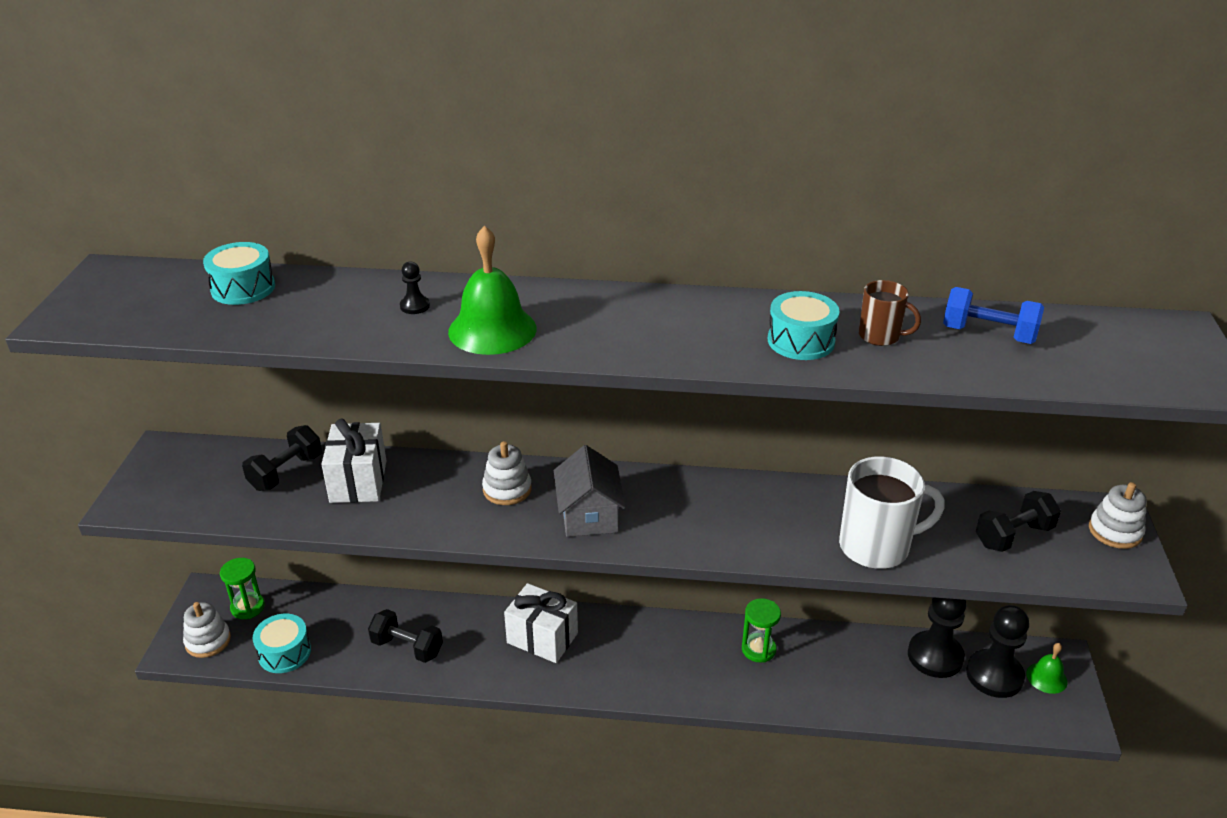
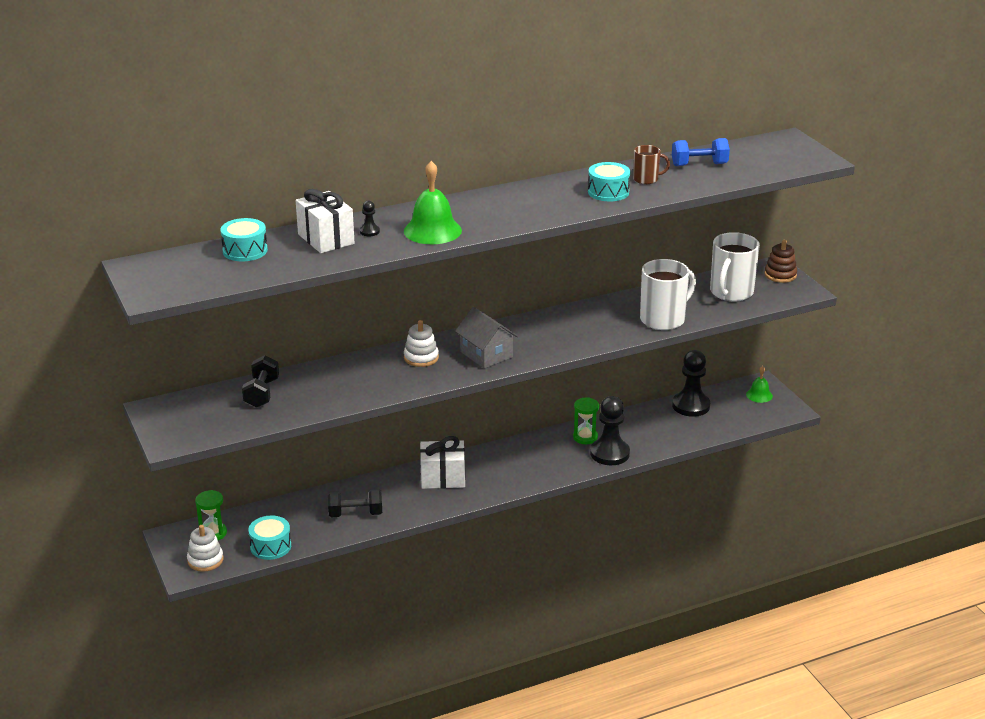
camera: 30 degrees left, 5 degrees down
(358, 481) = (318, 383): white gift -> white gift (326, 239)
(994, 675) = (730, 404): black pawn -> black pawn (609, 453)
(1013, 536) = (731, 292): black dumbbell -> white mug
(1115, 531) = (780, 275): white stacking toy -> brown stacking toy

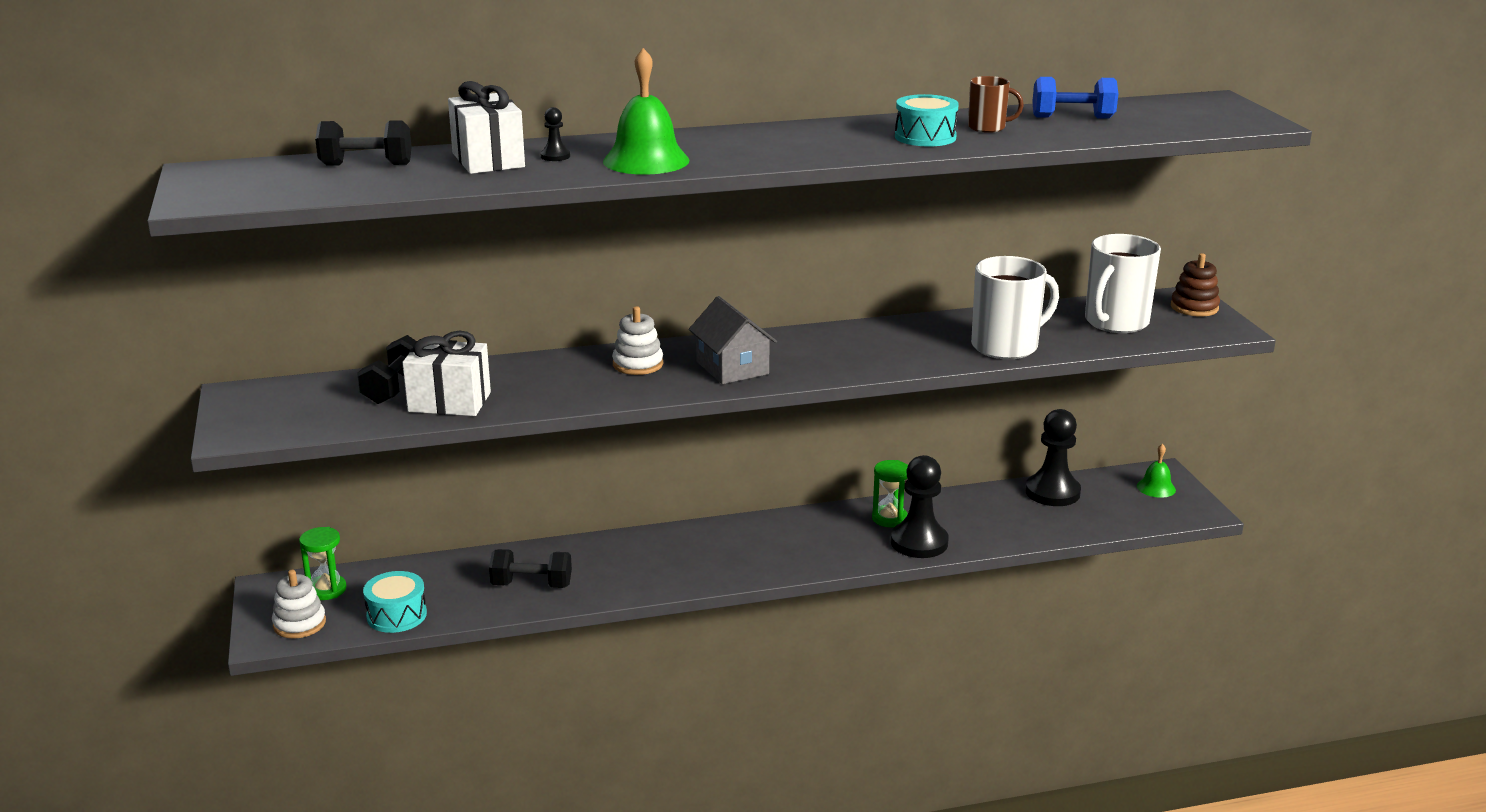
camera: 10 degrees right, 5 degrees down
(245, 251) = (366, 165): turquoise drum -> black dumbbell
(442, 478) = (670, 551): white gift -> white gift (449, 402)

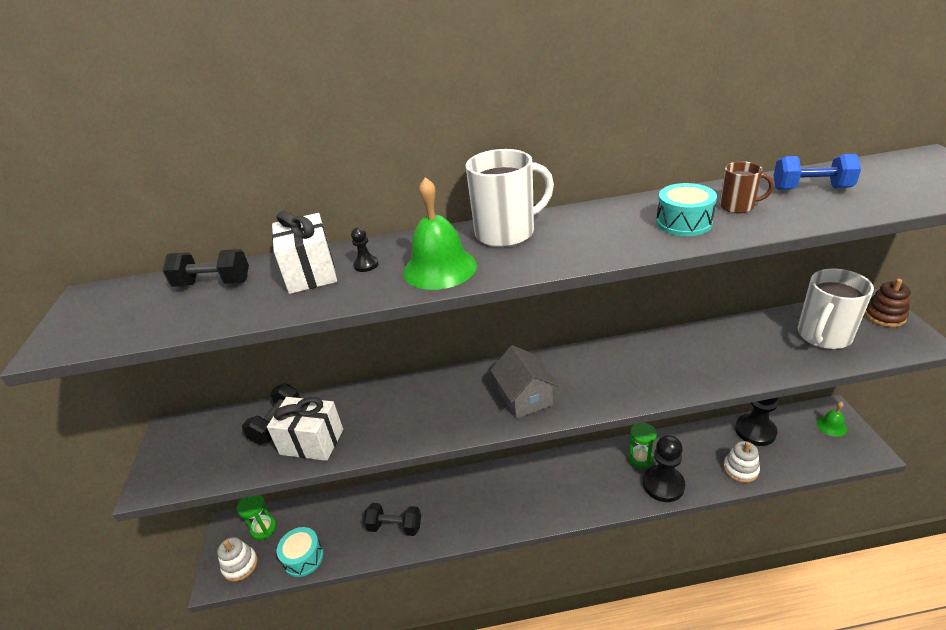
camera: 10 degrees right, 10 degrees up
(638, 364) = (454, 393): white stacking toy -> white stacking toy (740, 469)
(1006, 346) = (739, 367): white mug -> white mug (506, 233)

